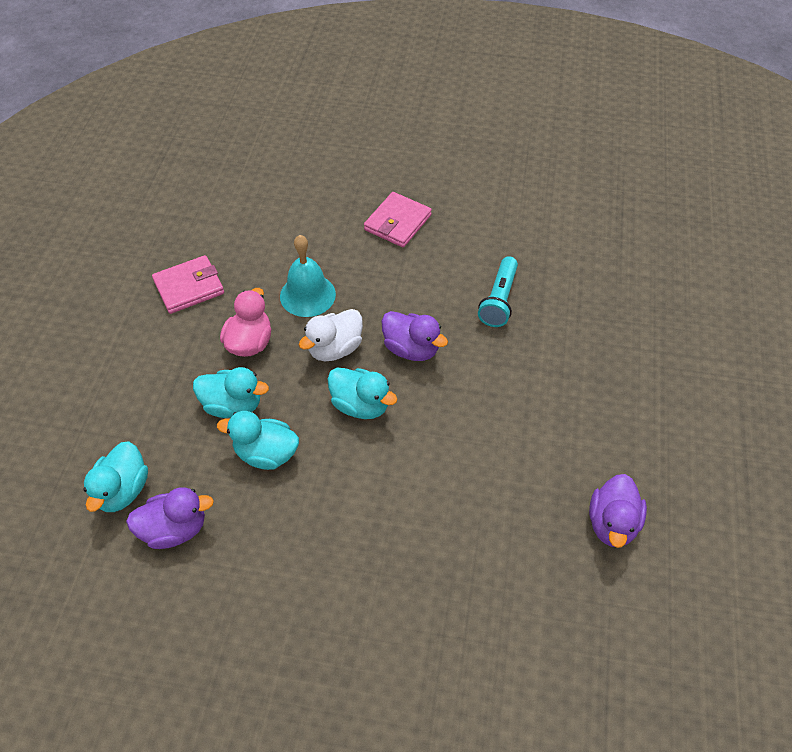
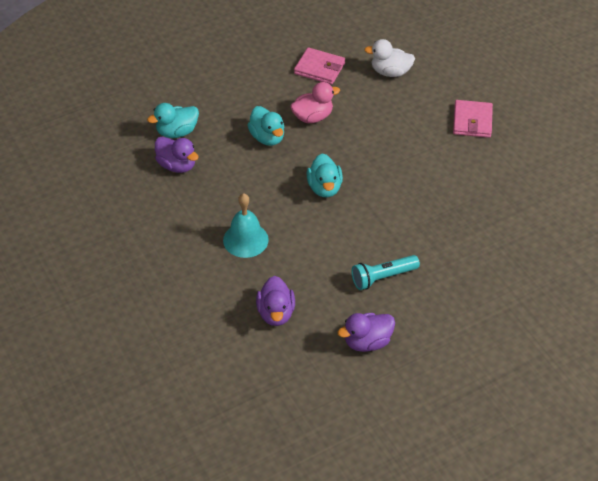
camera: 50 degrees right, 5 degrees down
(266, 454) = (253, 170): turquoise duck -> none
(307, 295) = (371, 118): turquoise bell -> turquoise bell (245, 240)
(335, 349) = (348, 153): white duck -> white duck (390, 72)
(397, 222) = (472, 121): pink wallet -> pink wallet turned 75 degrees counterclockwise
(411, 349) = (386, 185): purple duck -> purple duck (276, 313)
(499, 300) = (469, 202): turquoise flashlight -> turquoise flashlight (382, 277)

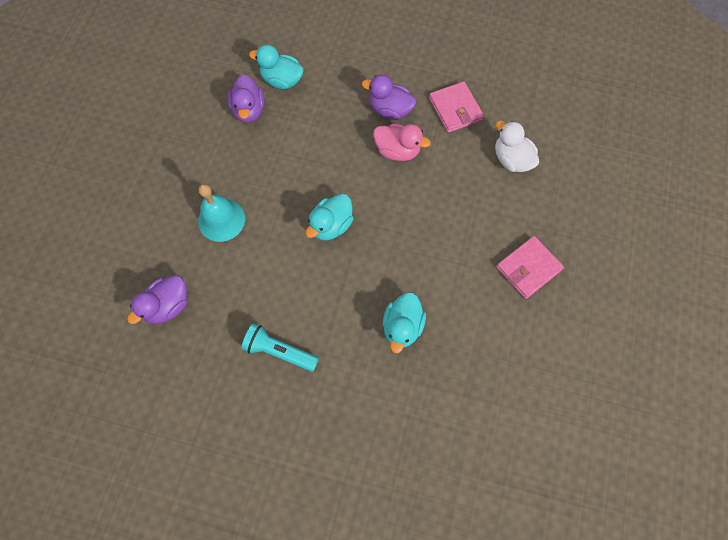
camera: 45 degrees right, 20 degrees up
(267, 137) = (341, 141): turquoise duck -> turquoise duck (402, 326)
(367, 342) = (200, 399): purple duck -> purple duck (390, 110)

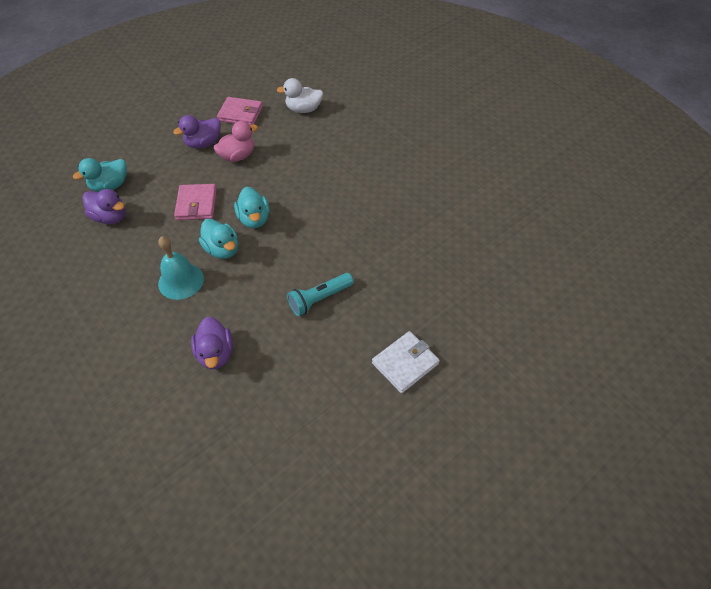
camera: 55 degrees left, 15 degrees down
(258, 480) = (405, 363): none -> white wallet
(402, 326) = (363, 221): turquoise duck -> turquoise duck (222, 249)
(528, 268) = (381, 142): pink wallet -> pink wallet (196, 204)

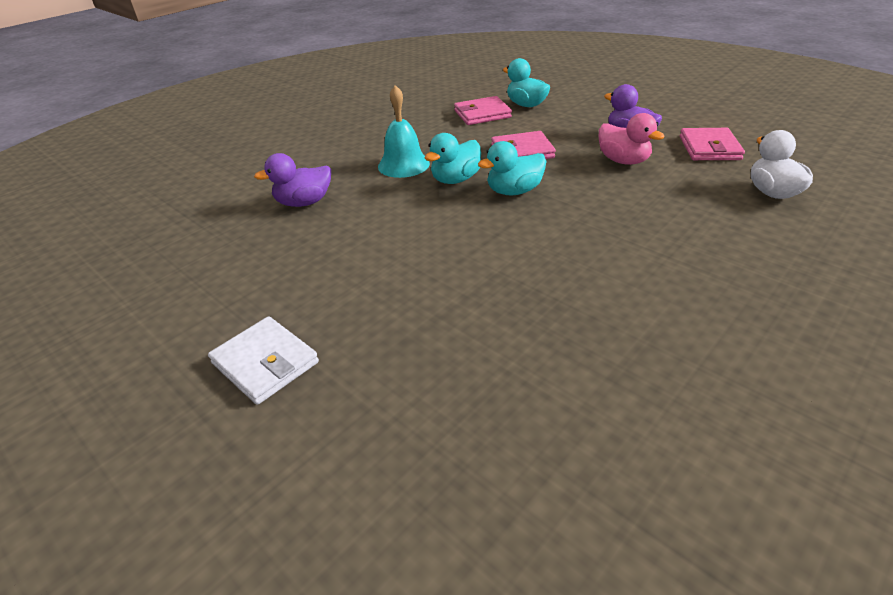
camera: 85 degrees right, 15 degrees down
(110, 217) = (482, 114): purple duck -> pink wallet
(319, 299) = (385, 262): turquoise flashlight -> none

